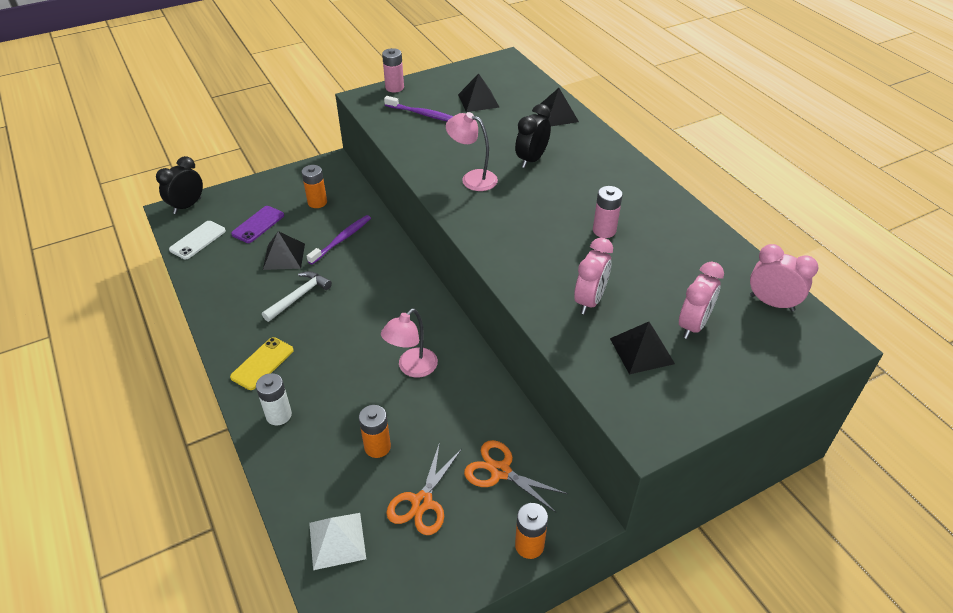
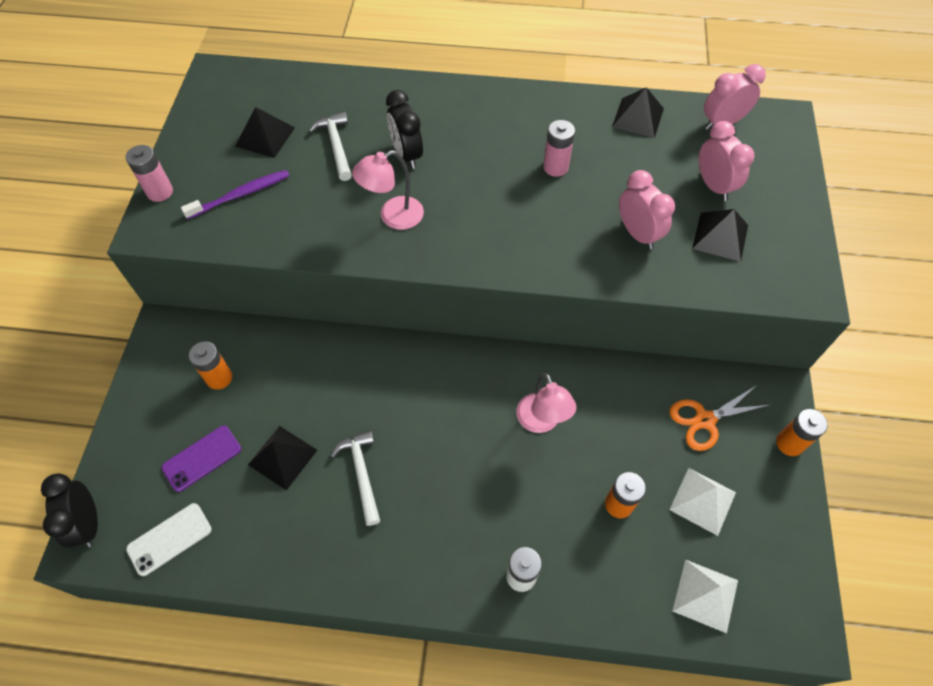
camera: 55 degrees left, 15 degrees up
(198, 240) = (169, 539): white phone -> white phone turned 75 degrees clockwise
(258, 224) = (202, 458): purple phone -> purple phone turned 75 degrees clockwise
(262, 363) = (436, 559): yellow phone -> none
(342, 239) = (305, 386): purple toothbrush -> none
(422, 502) = (703, 501): orange scissors -> white pyramid
(504, 129) = (336, 146): none -> white hammer
(556, 115) = (354, 94): black pyramid -> black pyramid (638, 117)

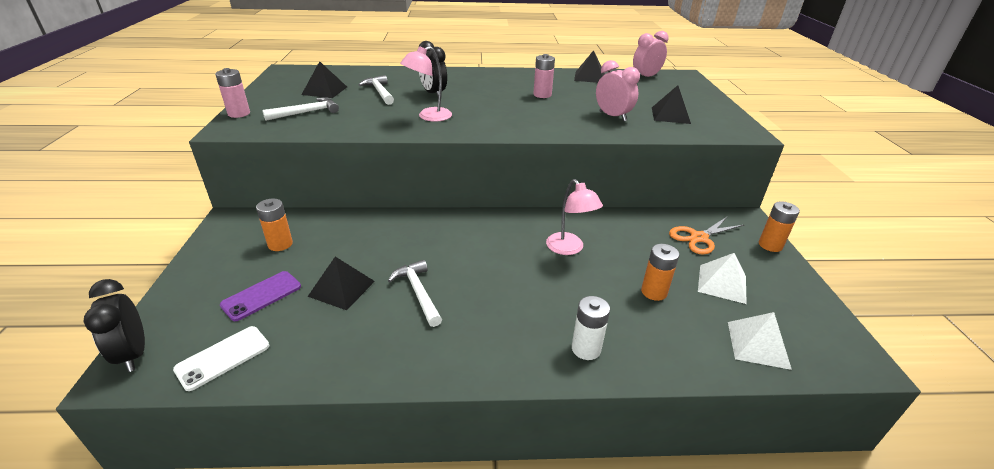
camera: 10 degrees left, 25 degrees down
(241, 195) = (306, 112): purple toothbrush -> white hammer
(713, 186) = (654, 98): pink clock -> none

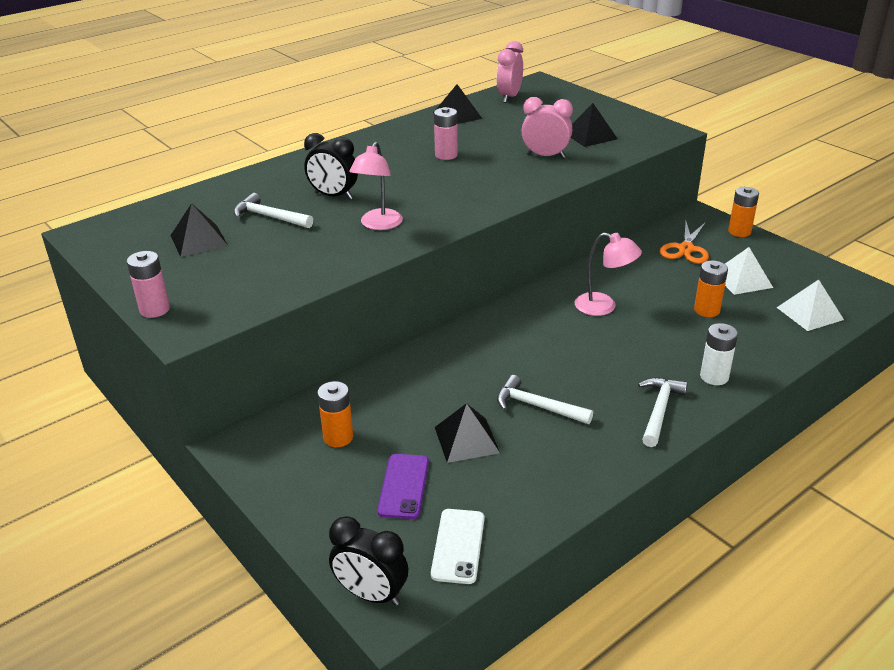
camera: 35 degrees left, 0 degrees up
(306, 112) = (235, 274): white hammer -> white hammer (659, 410)

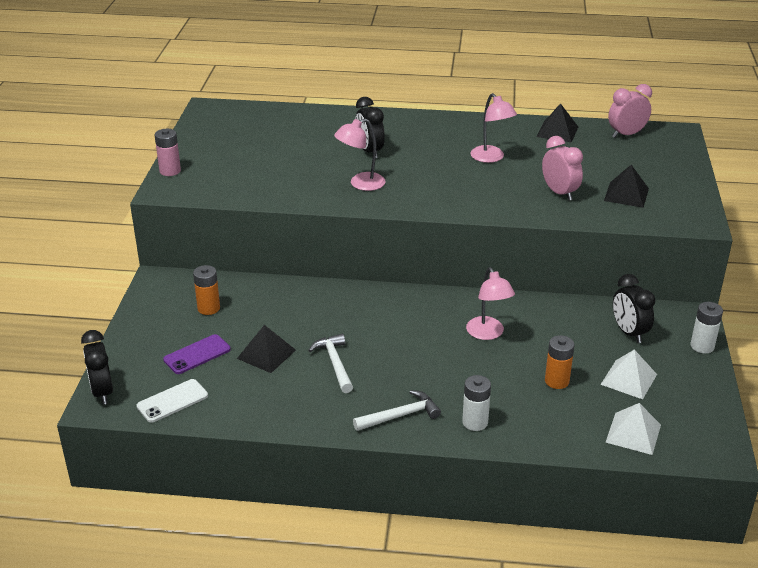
camera: 45 degrees right, 0 degrees up
(199, 240) = (253, 142): black pyramid -> none
(269, 217) = (311, 146): white hammer -> none
(446, 155) = (491, 158): pink battery -> pink lamp
(686, 249) = (629, 332): orange scissors -> black clock
(739, 231) = (702, 346): orange battery -> white battery

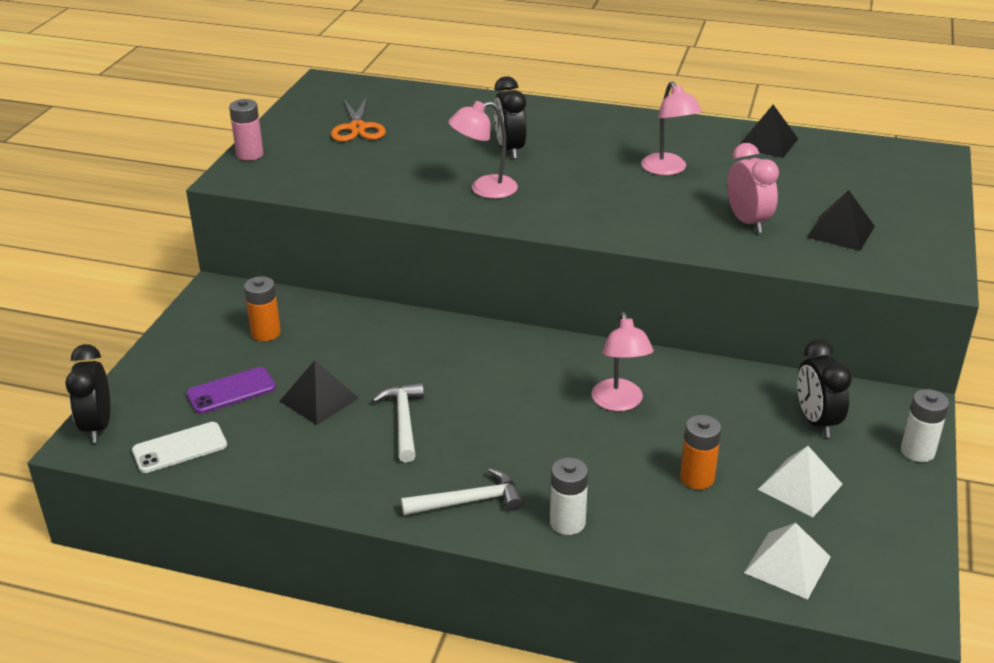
camera: 10 degrees right, 0 degrees up
(247, 143) = (357, 128): none -> orange scissors
(626, 134) = (862, 153): pink clock -> none

